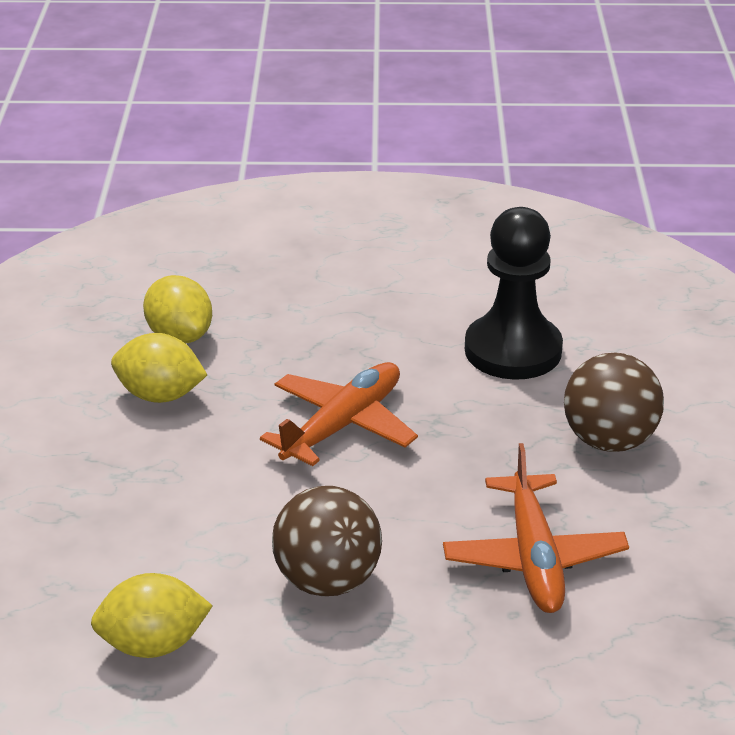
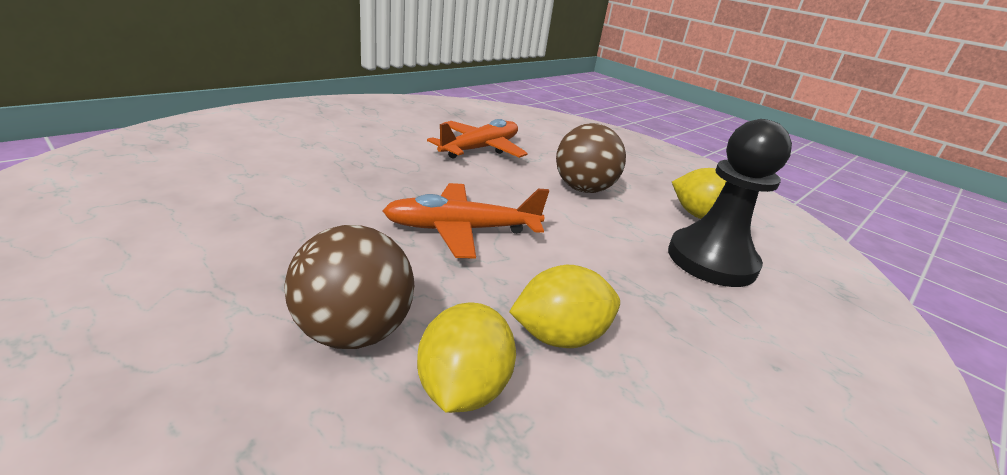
camera: 140 degrees left, 5 degrees down
(160, 395) = (559, 336): yellow lemon -> yellow lemon turned 75 degrees counterclockwise
(513, 350) = (280, 195): black pawn -> black pawn (711, 260)
(609, 441) = (357, 149): brown ball -> brown ball (353, 332)

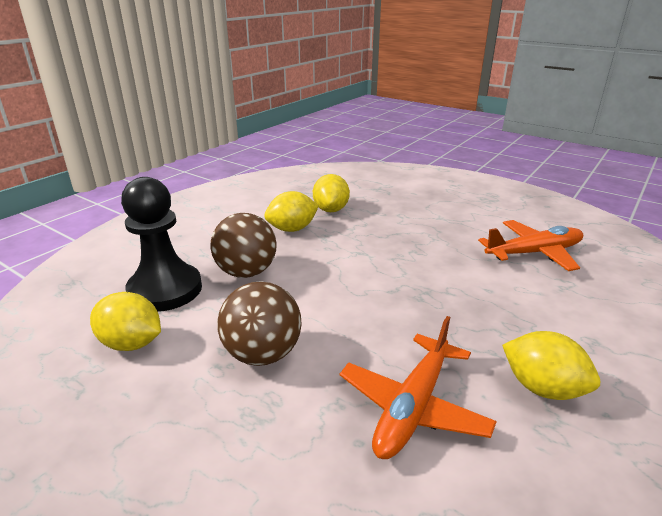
camera: 175 degrees right, 0 degrees up
(353, 332) = (385, 217): brown ball -> brown ball (246, 272)
(386, 138) = (542, 388): none -> yellow lemon
(462, 230) = (367, 274): orange plane -> orange plane (533, 253)

